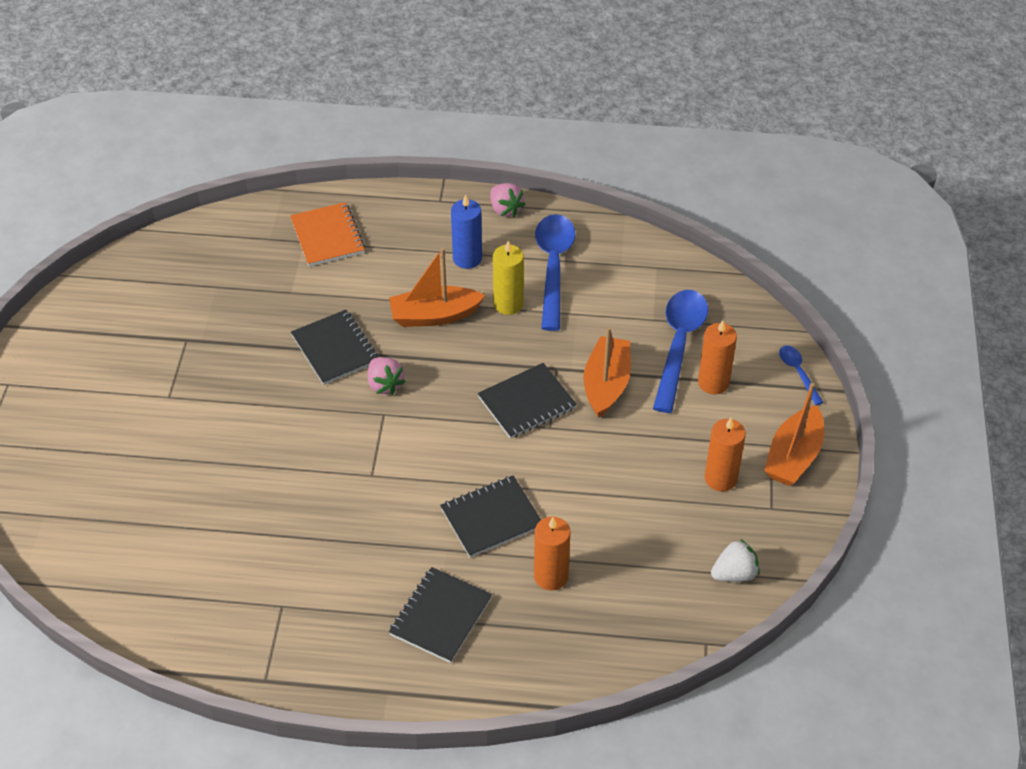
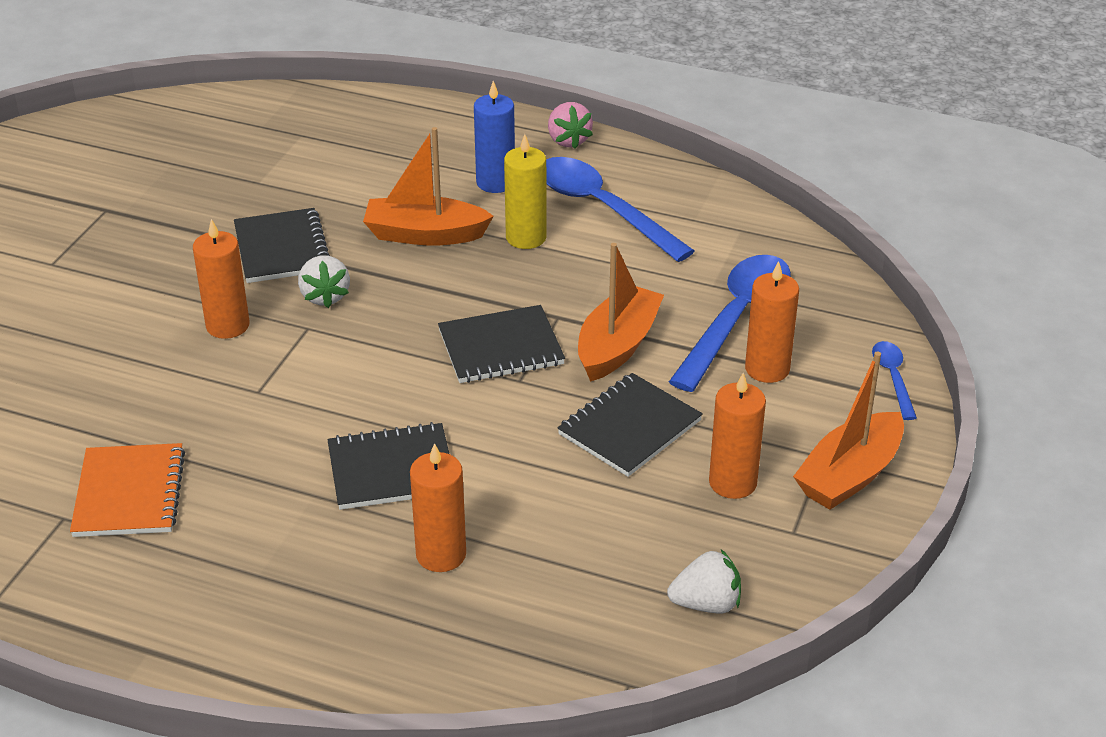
camera: 15 degrees right, 10 degrees down
(325, 424) = (227, 325): none -> orange candle
(327, 236) = (332, 134): orange notebook -> orange notebook (130, 493)
(385, 384) = (325, 296): pink strawberry -> white strawberry
(440, 616) = (266, 572): black notebook -> black notebook (629, 427)
(553, 267) = (603, 209): blue spoon -> blue spoon turned 60 degrees counterclockwise

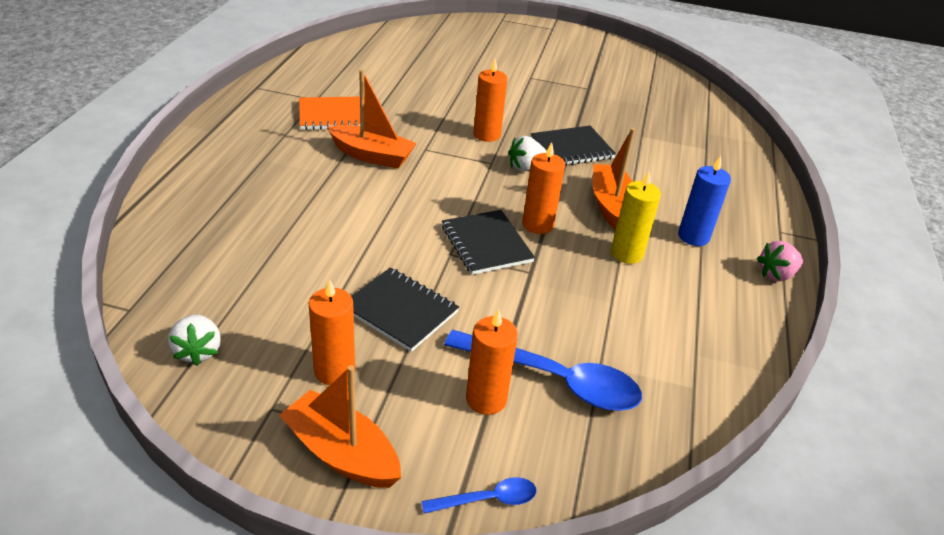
camera: 80 degrees right, 0 degrees up
(391, 469) = (352, 201): black notebook -> none
(441, 554) = (270, 224): orange candle -> orange candle (538, 224)
(603, 209) = (685, 296): blue spoon -> none
(617, 345) = (501, 304): orange boat -> orange boat (372, 156)

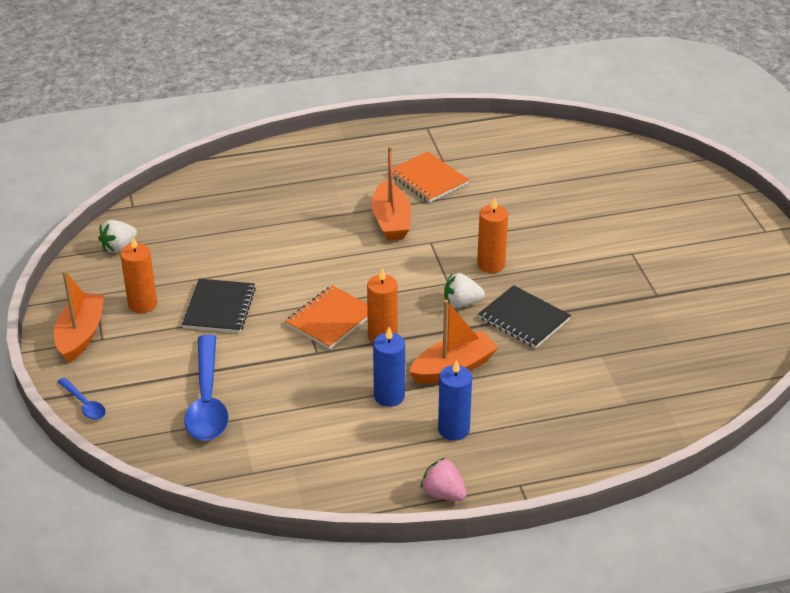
camera: 65 degrees right, 0 degrees up
(486, 244) = (330, 319): black notebook -> orange notebook
(486, 399) = (165, 376): orange candle -> none
(526, 167) = (461, 303): white strawberry -> white strawberry turned 45 degrees counterclockwise
(626, 253) = (389, 396): yellow candle -> blue candle

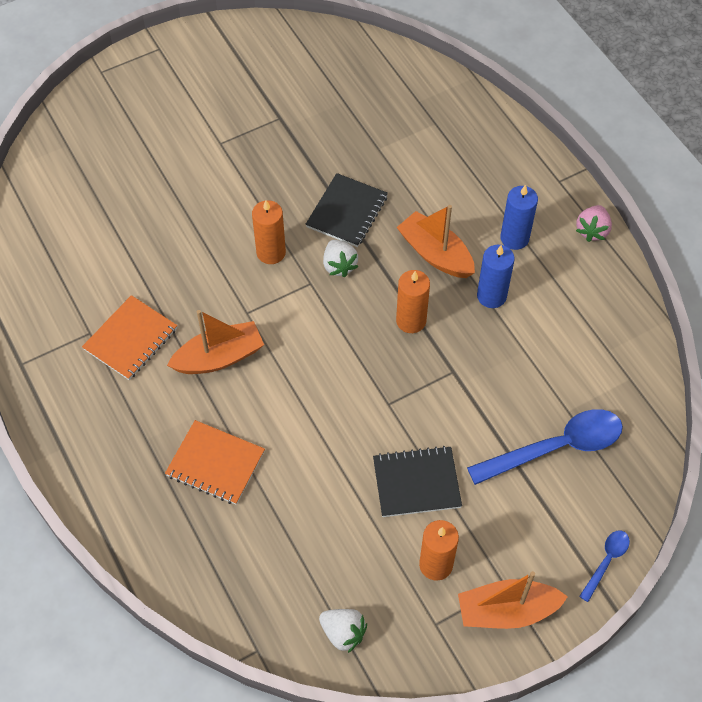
camera: 105 degrees left, 20 degrees up
(330, 319) = (400, 372): orange notebook -> orange notebook (215, 464)

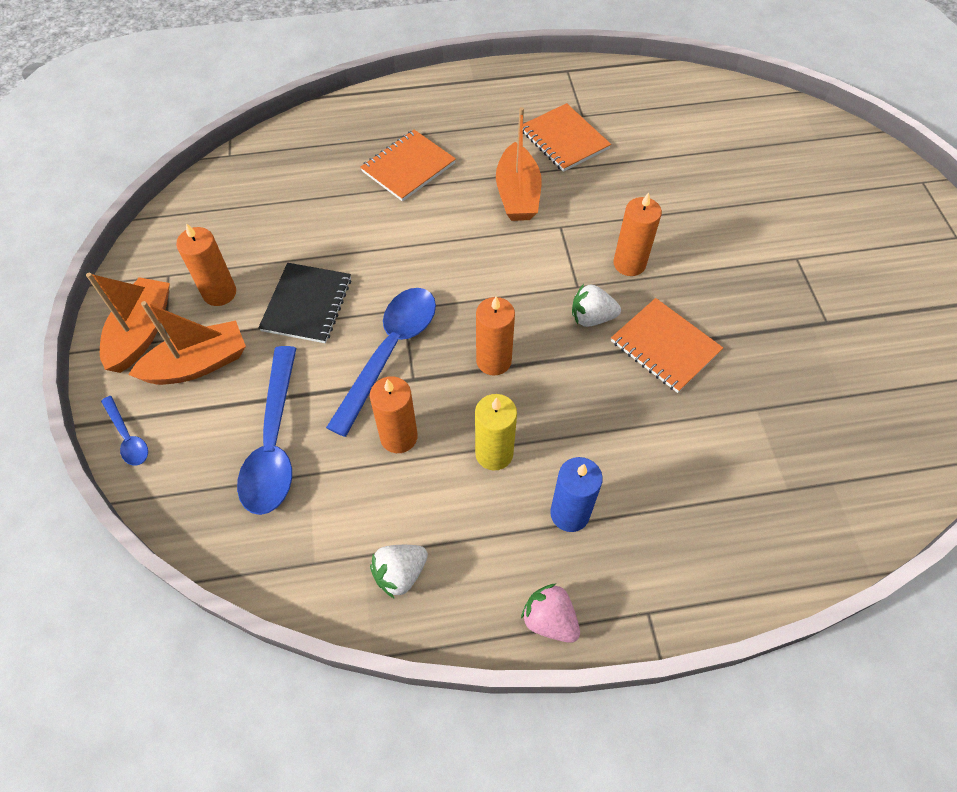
camera: 110 degrees right, 0 degrees up
(343, 633) = (205, 210): white strawberry -> white strawberry (400, 573)
(347, 212) = (665, 347): black notebook -> orange notebook
(435, 254) = (575, 416): orange boat -> orange boat (198, 364)
(436, 397) = (390, 352): none -> blue spoon
(491, 296) = (494, 453): blue candle -> yellow candle
(508, 362) = (399, 437): none -> orange candle

